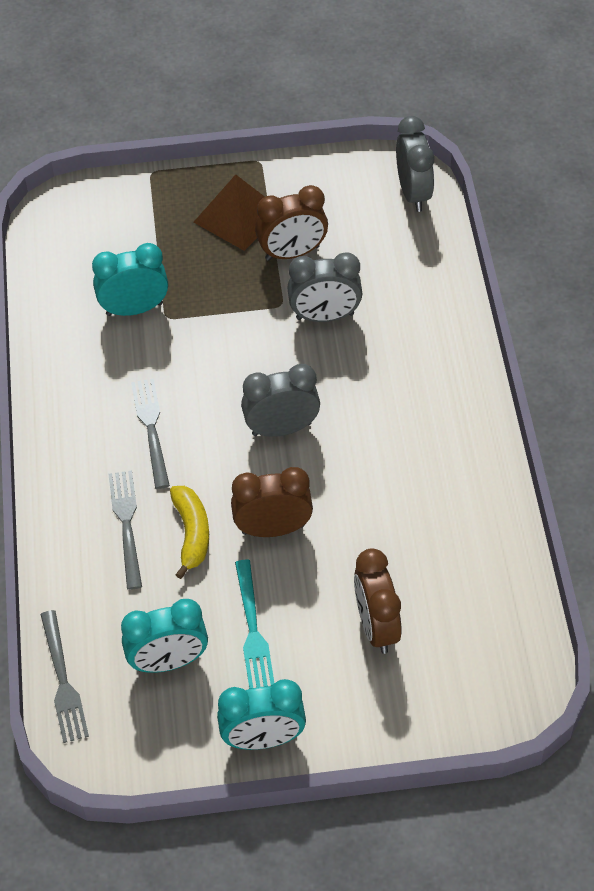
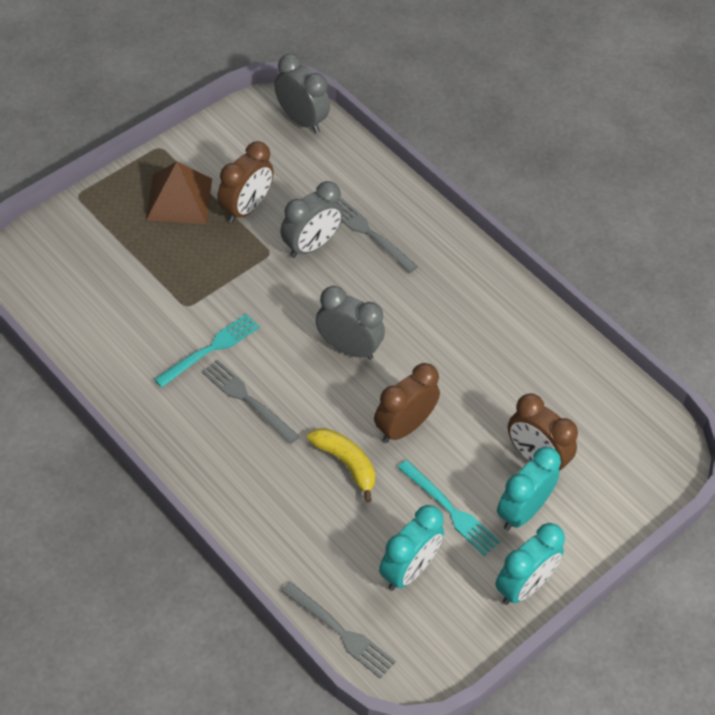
camera: 40 degrees left, 0 degrees up
(126, 523) = (289, 483): grey fork -> grey fork (368, 233)
(134, 309) = (155, 312): turquoise clock -> turquoise clock (522, 511)
(157, 366) = (211, 348): none -> turquoise fork
(281, 429) = (348, 348): grey clock -> grey clock turned 75 degrees clockwise

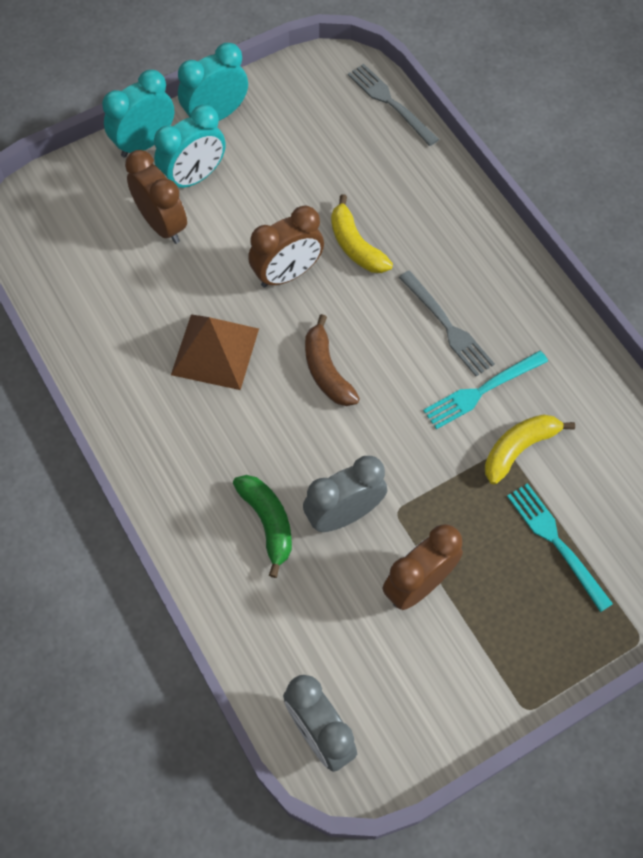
camera: 165 degrees left, 10 degrees up
(175, 308) = (519, 448): none -> yellow banana
(179, 199) = (504, 613): brown pyramid -> brown pyramid (215, 351)
(348, 348) = (326, 371): grey clock -> brown banana
(368, 233) = (268, 522): grey fork -> green banana
(408, 570) = (317, 142): turquoise clock -> turquoise clock (145, 143)
(451, 511) = (262, 187): turquoise fork -> turquoise fork (555, 541)

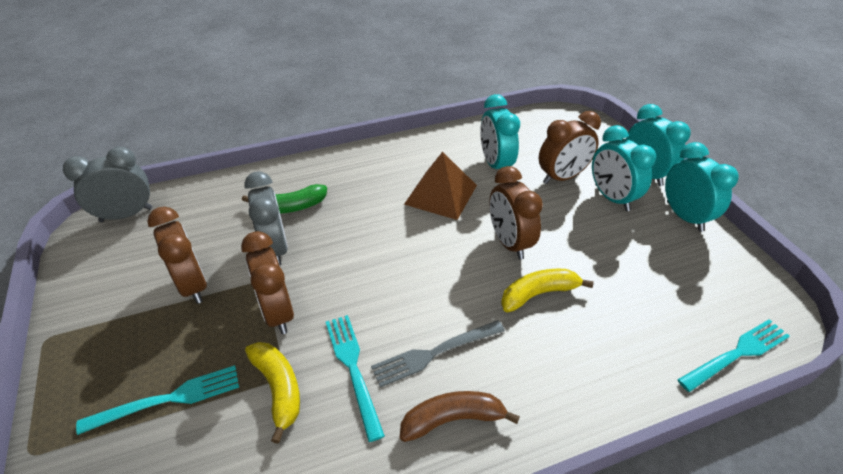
camera: 100 degrees right, 20 degrees down
(145, 297) = (495, 164): none -> turquoise clock
(326, 371) = (407, 255): brown banana -> brown banana (453, 419)
(389, 102) = (737, 353): grey fork -> turquoise fork
(434, 479) = (277, 312): none -> brown clock

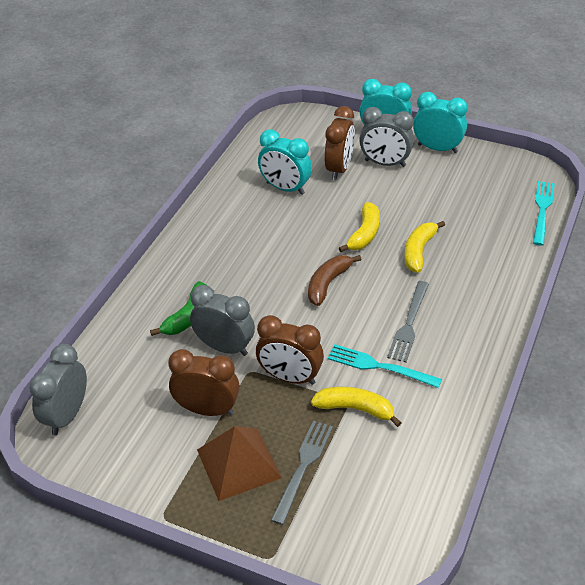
camera: 45 degrees left, 0 degrees up
(169, 398) = (303, 466): turquoise fork -> grey fork
(440, 194) = (279, 233): brown pyramid -> brown pyramid (238, 463)
(453, 419) = (461, 345): brown banana -> brown banana (328, 283)
(509, 243) = (364, 234): brown clock -> yellow banana
(611, 198) = (385, 163): turquoise clock -> grey clock

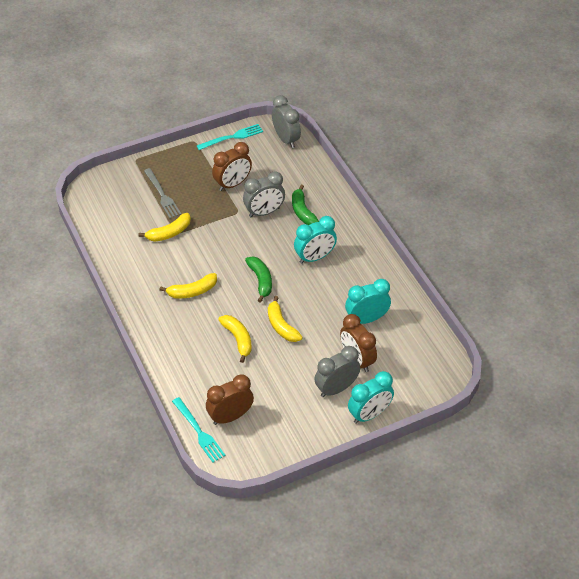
camera: 130 degrees right, 5 degrees up
(238, 463) = (190, 177): brown pyramid -> none
(290, 377) = (216, 223): brown clock -> brown clock (230, 416)
(328, 283) = (261, 281): brown banana -> green banana
(378, 366) = (182, 259): turquoise fork -> turquoise fork (232, 137)
(409, 325) = (192, 291): grey fork -> yellow banana
(437, 148) = (320, 431): turquoise clock -> turquoise clock (315, 257)

